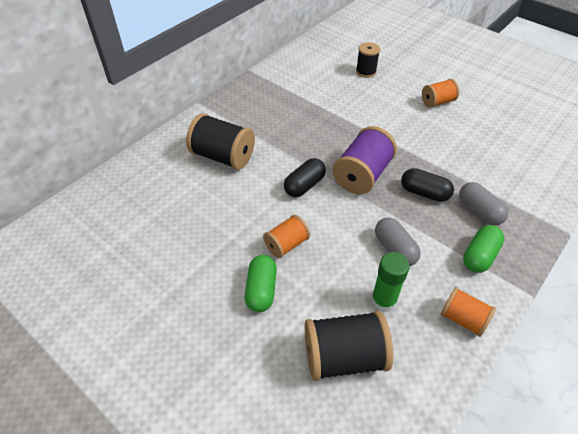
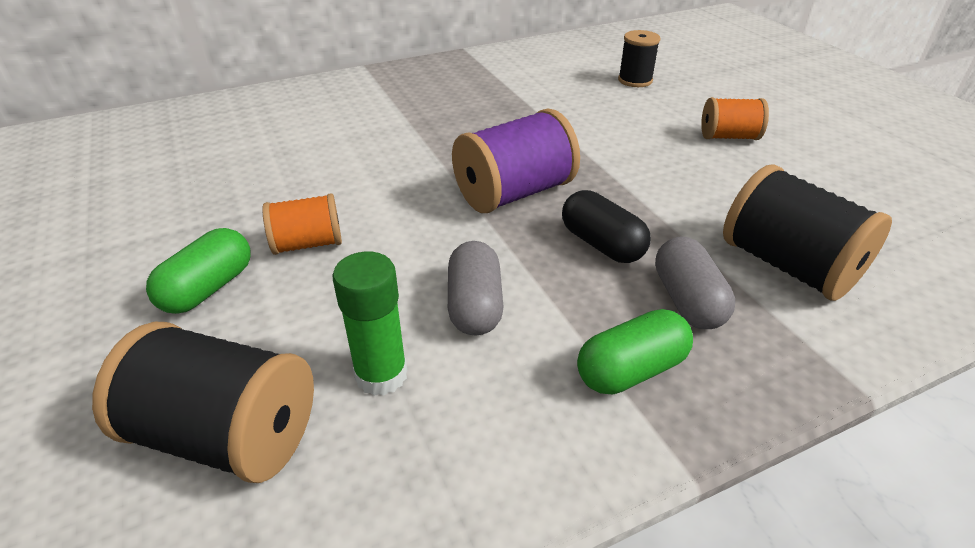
camera: 25 degrees right, 10 degrees down
(223, 156) = (332, 123): black spool -> black spool (788, 266)
(304, 185) = (410, 182): black capsule -> none
(463, 319) = (505, 465): orange spool -> none

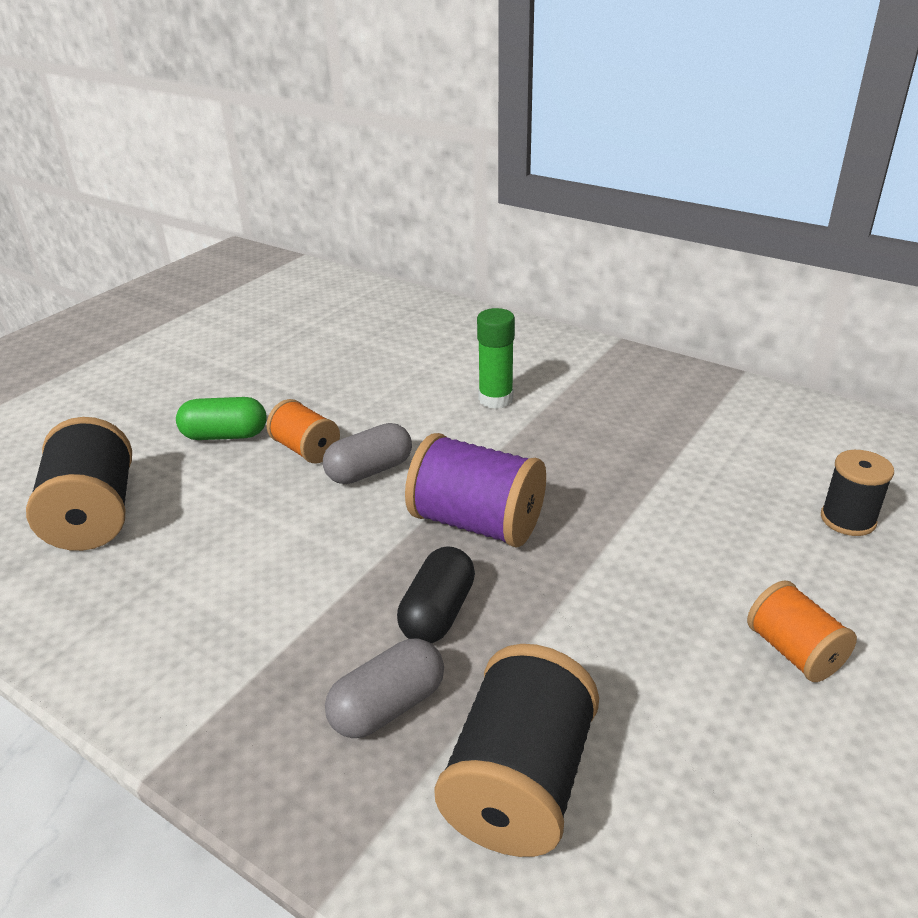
camera: 60 degrees right, 5 degrees down
(381, 375) = (179, 554): green glue stick -> green glue stick (495, 399)
(474, 306) = (287, 567): grey capsule -> grey capsule (369, 471)
(631, 370) = (258, 694): green capsule -> none

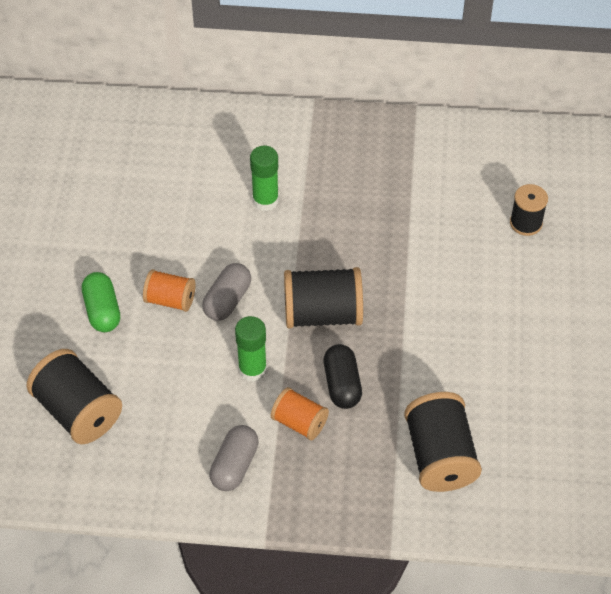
camera: 30 degrees left, 20 degrees up
(225, 435) = (102, 310): green capsule -> green capsule turned 75 degrees counterclockwise
(333, 550) = (252, 369): none -> green glue stick
(387, 706) = (354, 448): grey capsule -> grey capsule (234, 465)
(476, 523) = (322, 313): purple spool -> black spool
(794, 651) = (530, 328): orange spool -> orange spool (299, 422)

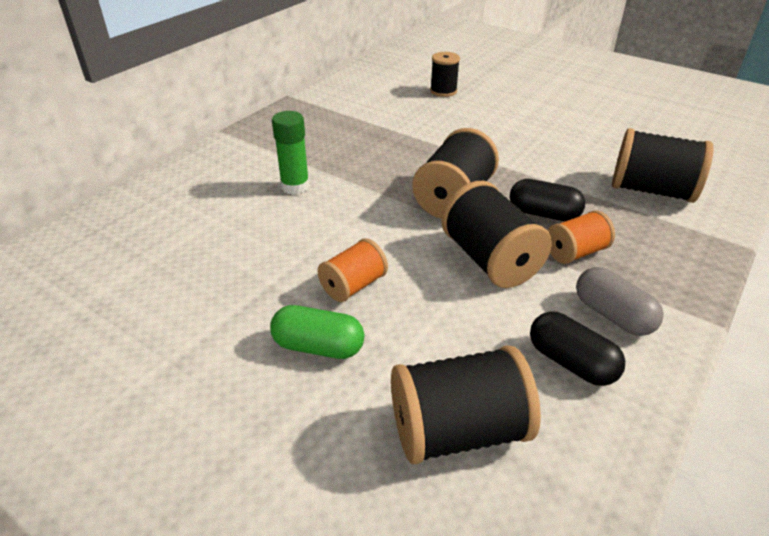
camera: 60 degrees left, 15 degrees down
(169, 453) = (571, 362): none -> black capsule
(227, 300) = (389, 247): grey capsule -> none
(252, 369) = (490, 260): green glue stick -> black spool

